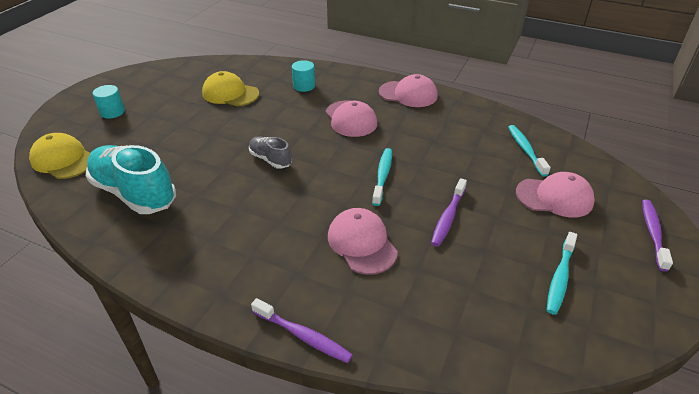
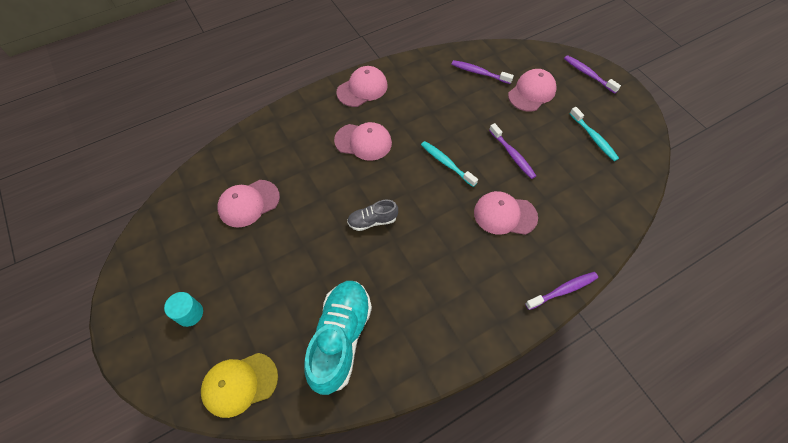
camera: 55 degrees left, 20 degrees up
(134, 193) = (341, 338): turquoise shoe -> turquoise shoe turned 120 degrees clockwise
(230, 93) = (248, 203): yellow cap -> pink cap
(304, 86) = (288, 145): turquoise cylinder -> none
(525, 150) = (479, 72): turquoise toothbrush -> purple toothbrush

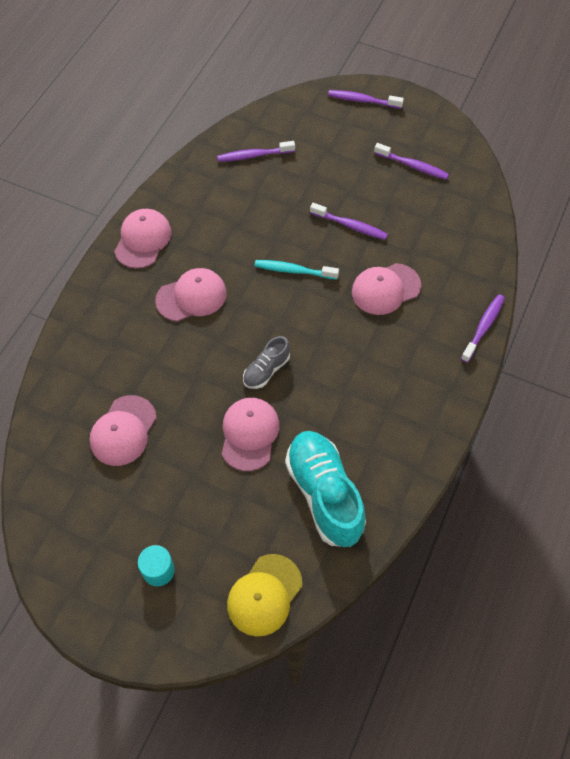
camera: 35 degrees left, 0 degrees up
(532, 92) = (322, 149): pink cap -> pink cap (249, 434)
(594, 138) = (413, 166): turquoise toothbrush -> purple toothbrush

